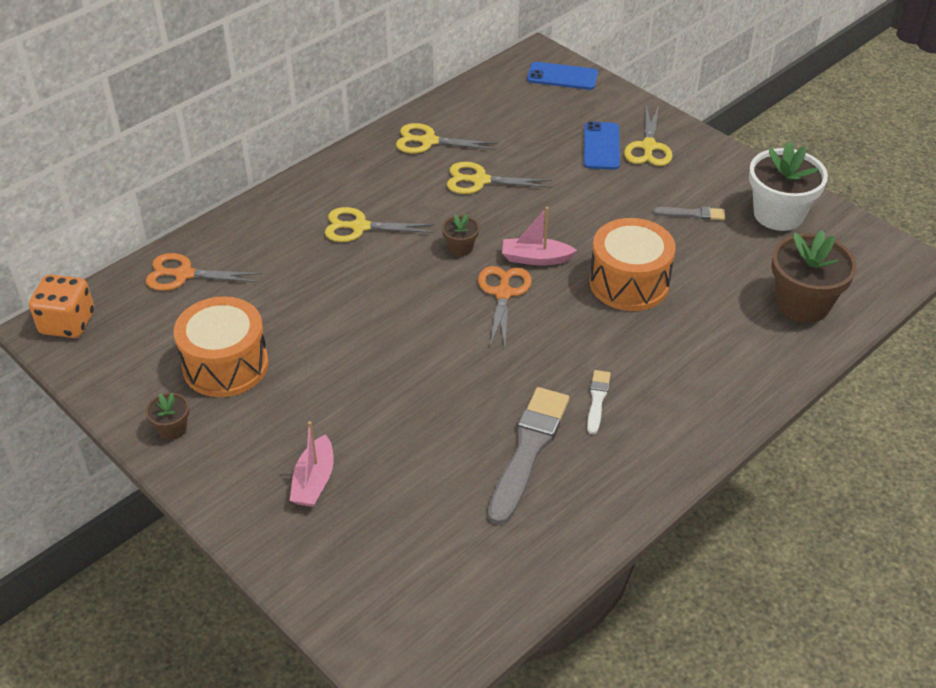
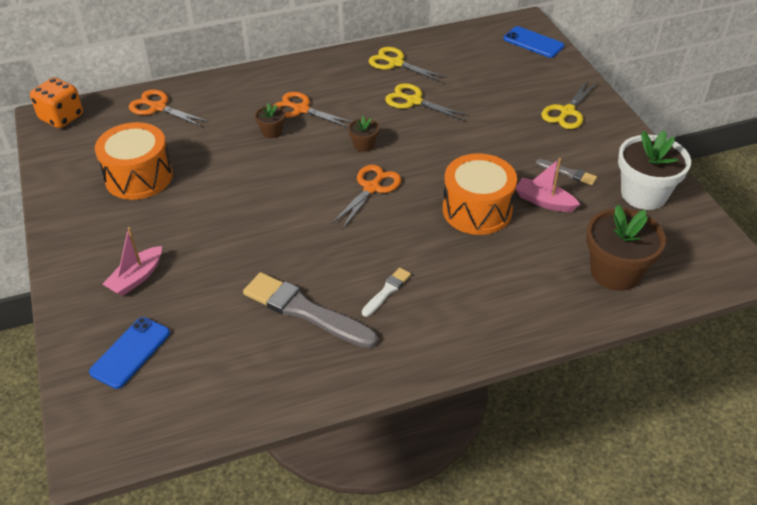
camera: 25 degrees right, 0 degrees up
(172, 429) = (72, 208): brown flower pot -> brown flower pot (272, 132)
(360, 227) = (301, 109): yellow scissors -> orange scissors
(528, 450) = (305, 311): grey brush -> grey brush turned 105 degrees counterclockwise
(535, 258) = (415, 170): pink boat -> pink boat (544, 201)
(601, 146) = (528, 101): blue phone -> blue phone (130, 352)

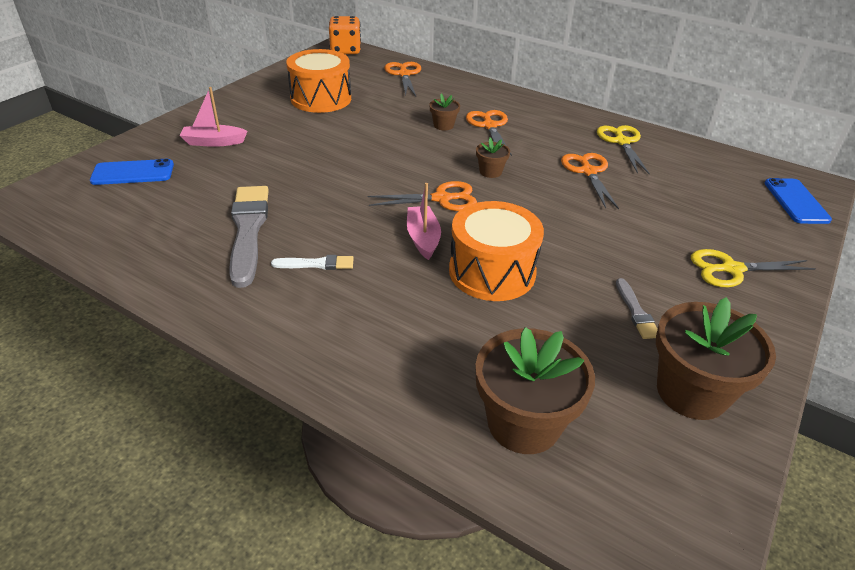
camera: 50 degrees right, 5 degrees down
(414, 101) = (588, 172): yellow scissors -> orange scissors
(544, 201) = (566, 313): pink boat -> pink boat (423, 238)
(643, 194) = (691, 392): white flower pot -> brown flower pot

